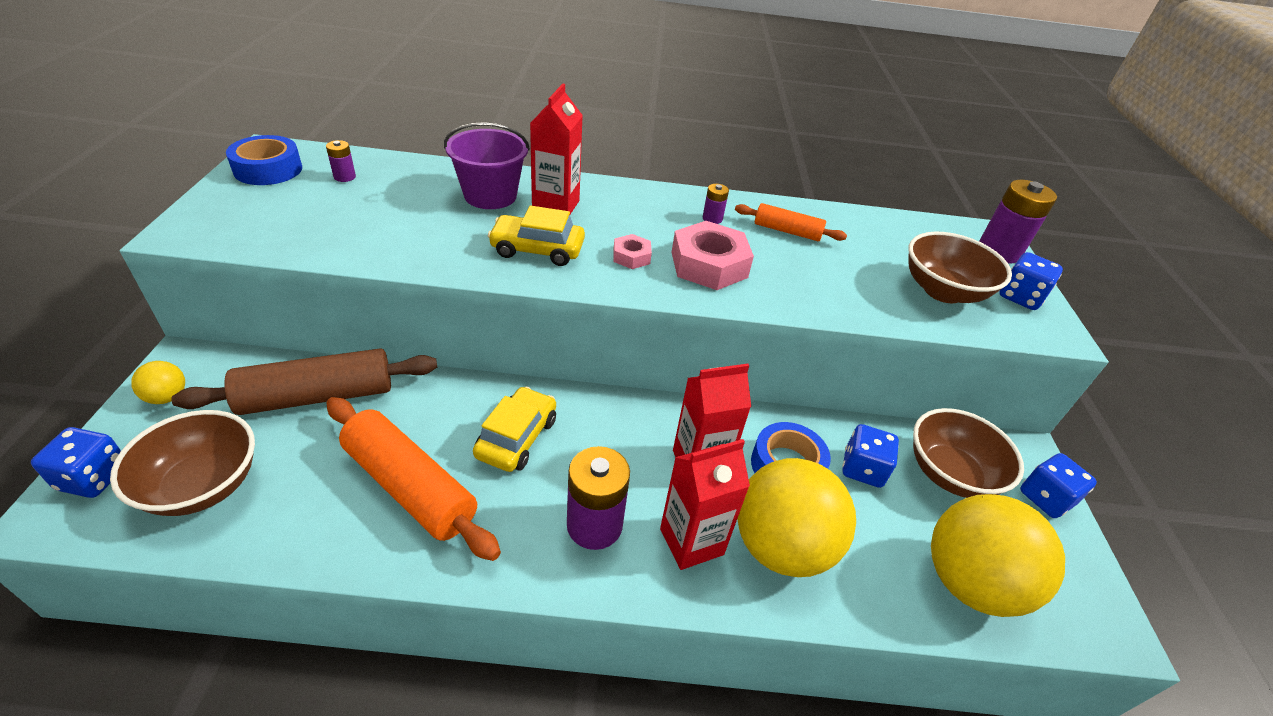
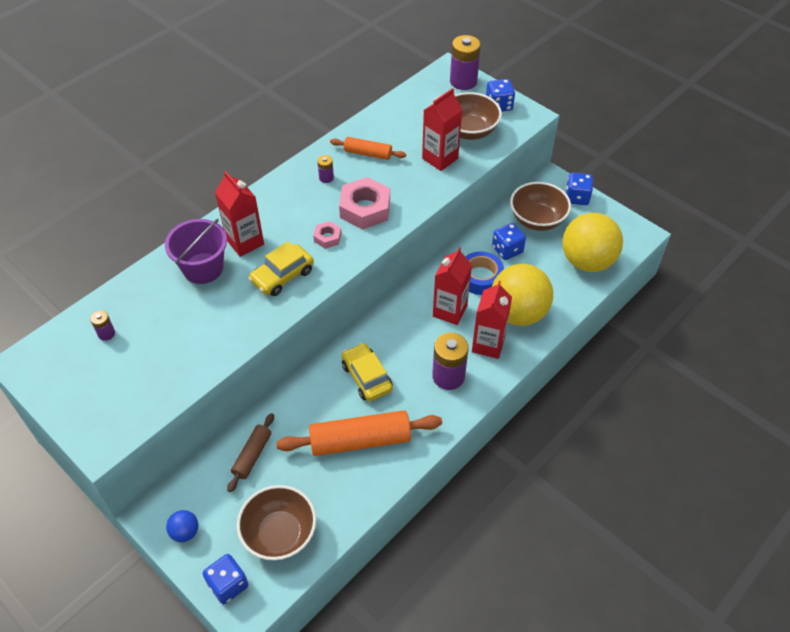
camera: 45 degrees left, 10 degrees up
(167, 397) = (185, 532): yellow ball -> blue ball
(268, 169) = (54, 372): blue tape -> none
(317, 396) = (252, 455): brown rolling pin -> brown rolling pin, size x0.55
(787, 231) = (368, 153): orange rolling pin -> orange rolling pin turned 45 degrees clockwise
(866, 287) = (440, 158): none -> red carton

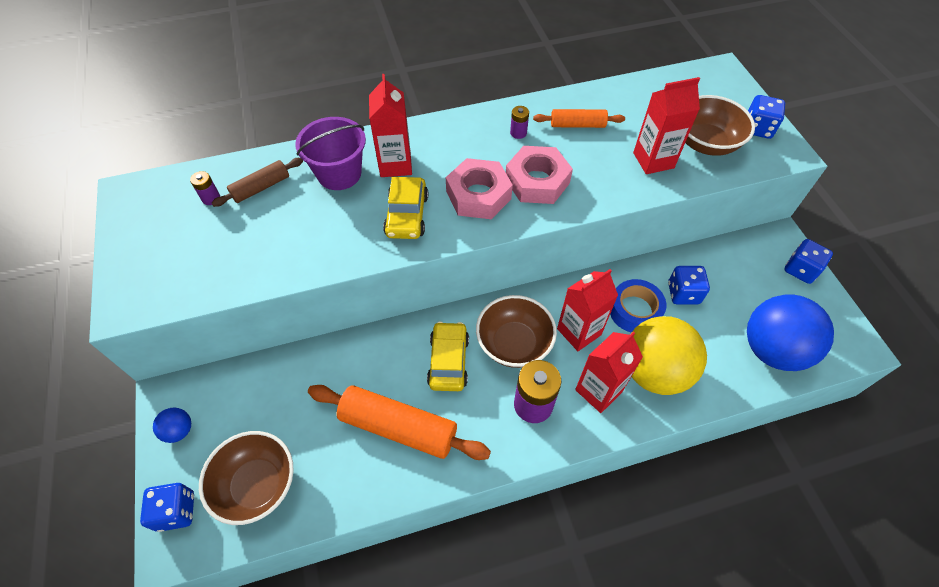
camera: 30 degrees right, 5 degrees up
(252, 455) = (289, 385): brown rolling pin -> brown rolling pin (261, 187)
(282, 276) = (407, 215): yellow car -> yellow car turned 75 degrees counterclockwise
(327, 237) = (478, 195): pink nut -> pink nut, size x1.95
(368, 153) = (577, 125): orange rolling pin -> orange rolling pin turned 45 degrees counterclockwise
(463, 81) = (730, 88): purple battery -> none
(537, 219) = (738, 275): brown bowl -> brown bowl (514, 344)
(587, 261) = (772, 349): yellow ball -> blue ball

